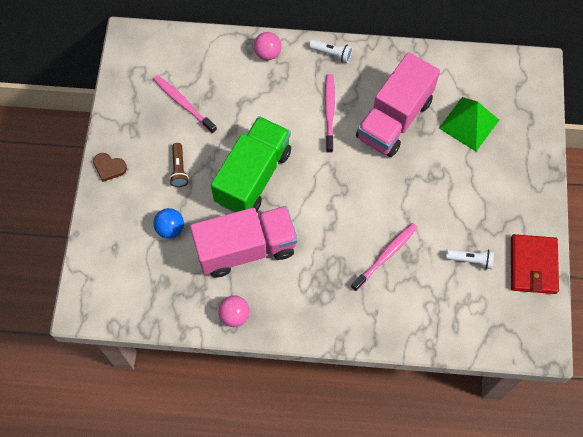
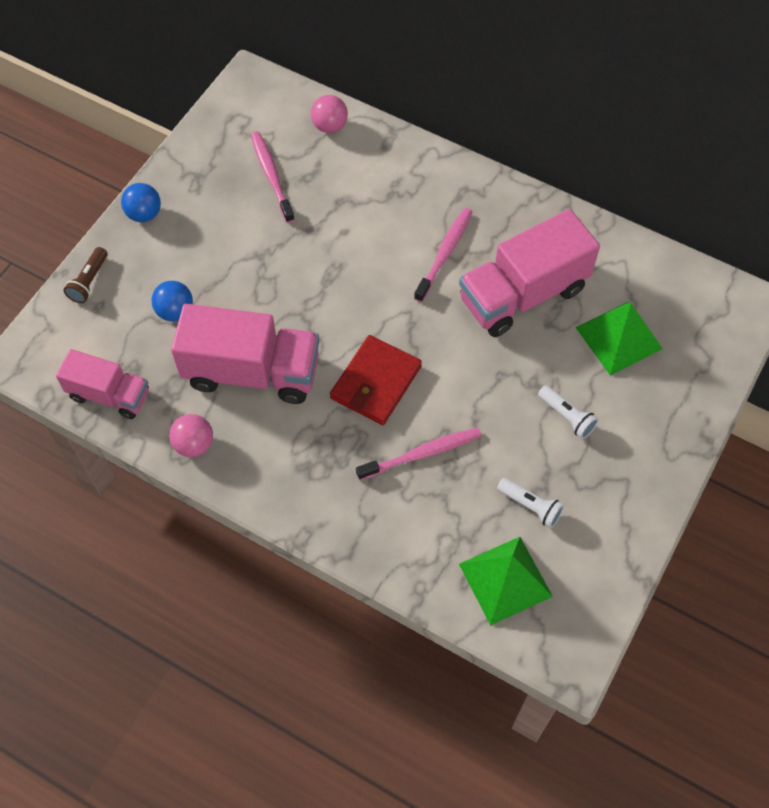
camera: 25 degrees right, 5 degrees down
(109, 167) = (144, 214): brown heart -> blue ball
(158, 307) = (109, 395): none -> pink truck
(179, 169) = (224, 248): brown flashlight -> brown flashlight (89, 281)
(253, 176) = (308, 292): green truck -> none
(267, 53) = (405, 157): pink ball -> pink ball (330, 126)
(332, 54) = (485, 187): white flashlight -> white flashlight (567, 416)
(479, 314) = (505, 579): none -> green pyramid
(533, 265) = (612, 549): red wallet -> red wallet (376, 382)

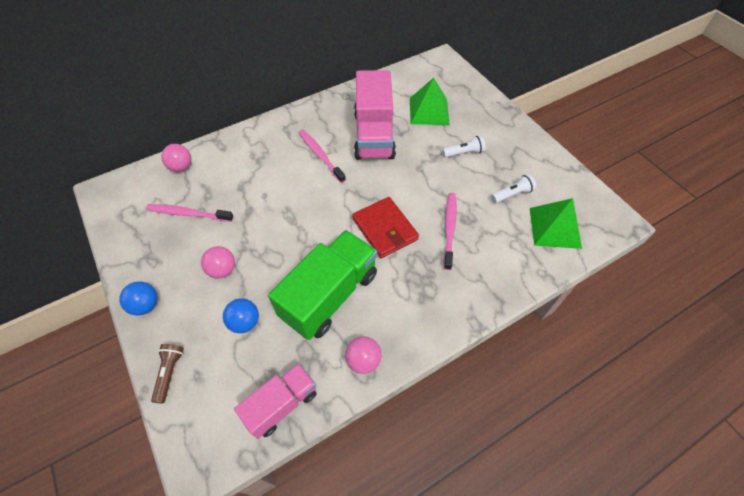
camera: 60 degrees left, 5 degrees down
(89, 281) = (169, 373): brown flashlight -> brown flashlight turned 135 degrees counterclockwise
(222, 253) = (222, 270): none -> pink ball
(252, 372) = (330, 295): pink truck -> green truck

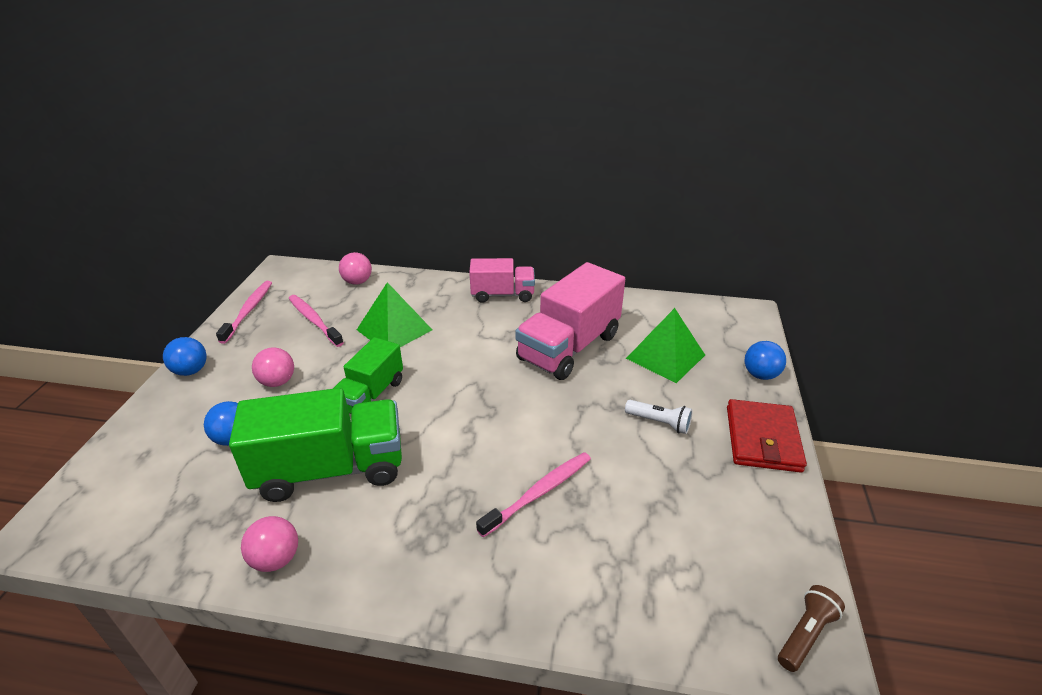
camera: 40 degrees right, 20 degrees down
(169, 373) = (131, 436): brown flashlight -> brown flashlight (805, 634)
(282, 404) = (160, 537): pink truck -> pink truck (502, 295)
(295, 238) = (370, 395): none -> green truck
(320, 155) = (488, 336): pink toothbrush -> pink toothbrush (248, 311)
(385, 229) = (465, 444): red wallet -> red wallet (763, 439)
(482, 95) = (760, 375): none -> blue ball
(512, 194) = (673, 507): white flashlight -> none
(554, 227) = (690, 590): green pyramid -> green pyramid (394, 329)

